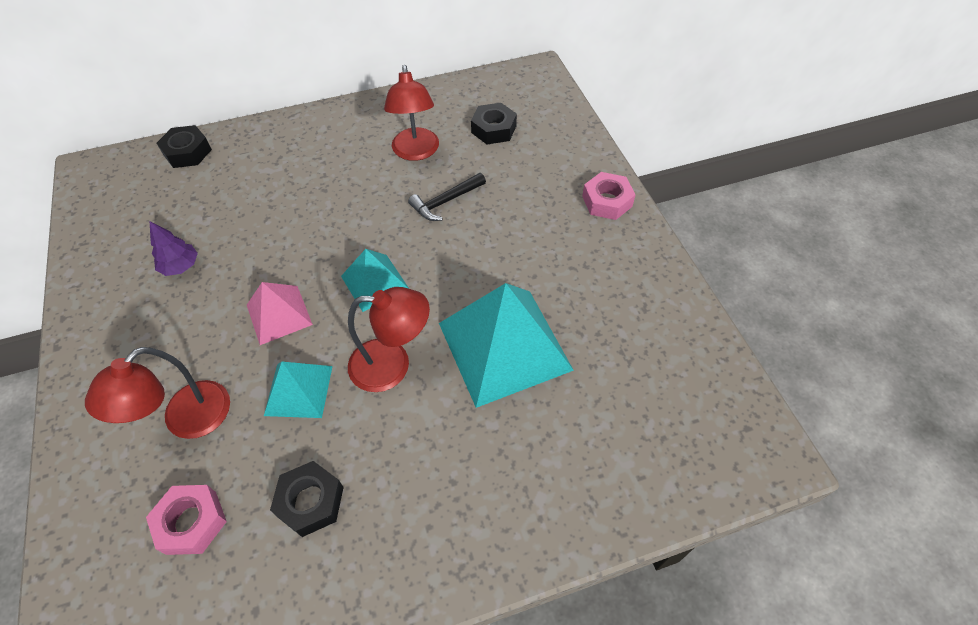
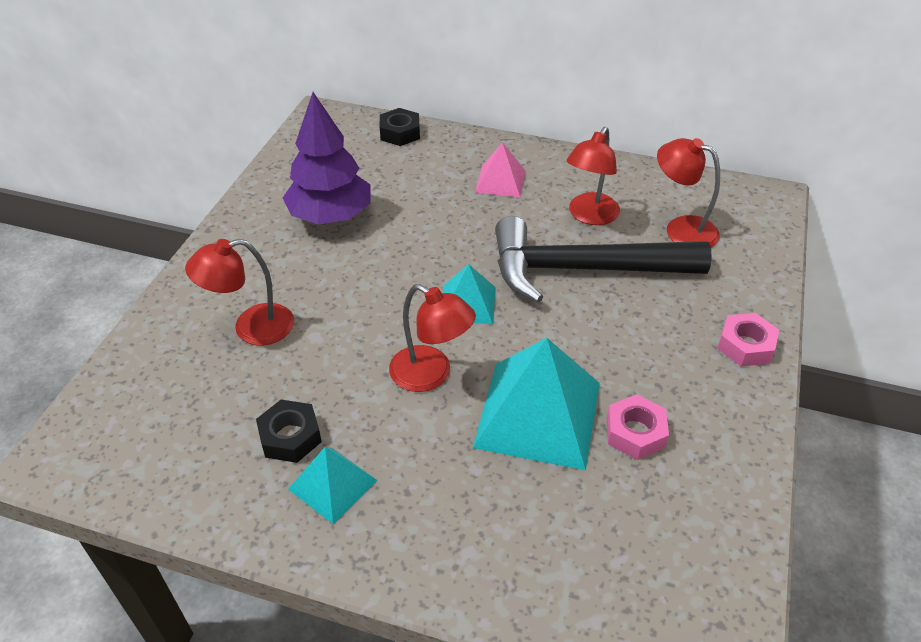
camera: 35 degrees right, 10 degrees down
(180, 266) = (330, 216): purple tree -> purple tree, size x2.23
(191, 522) = (202, 399): pink nut -> pink nut (635, 432)
(279, 314) = (374, 288): pink pyramid -> pink pyramid (500, 181)
(298, 390) = (344, 352): turquoise pyramid -> turquoise pyramid (332, 484)
(445, 202) = (582, 269): black hammer -> black hammer, size x2.48
(493, 129) = (681, 229): black nut -> red lamp

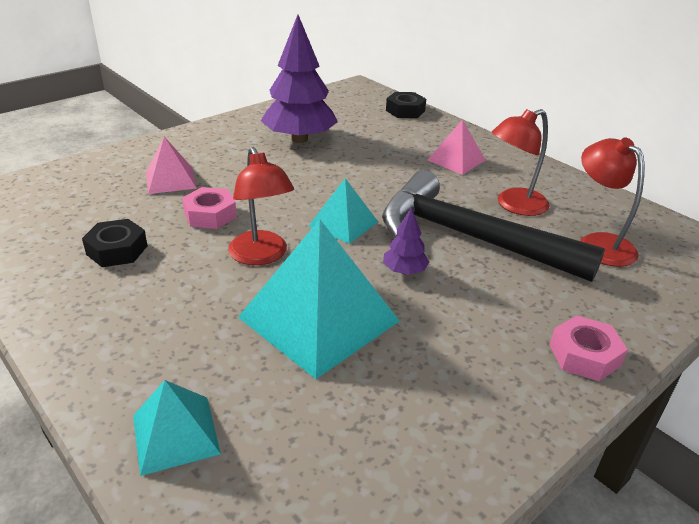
camera: 30 degrees right, 10 degrees down
(251, 328) = (170, 180): red lamp -> pink pyramid
(332, 484) = (107, 291): turquoise pyramid -> turquoise pyramid (175, 434)
(561, 331) = (404, 271): none -> purple tree
(635, 432) = (394, 373): pink nut -> pink nut (210, 215)

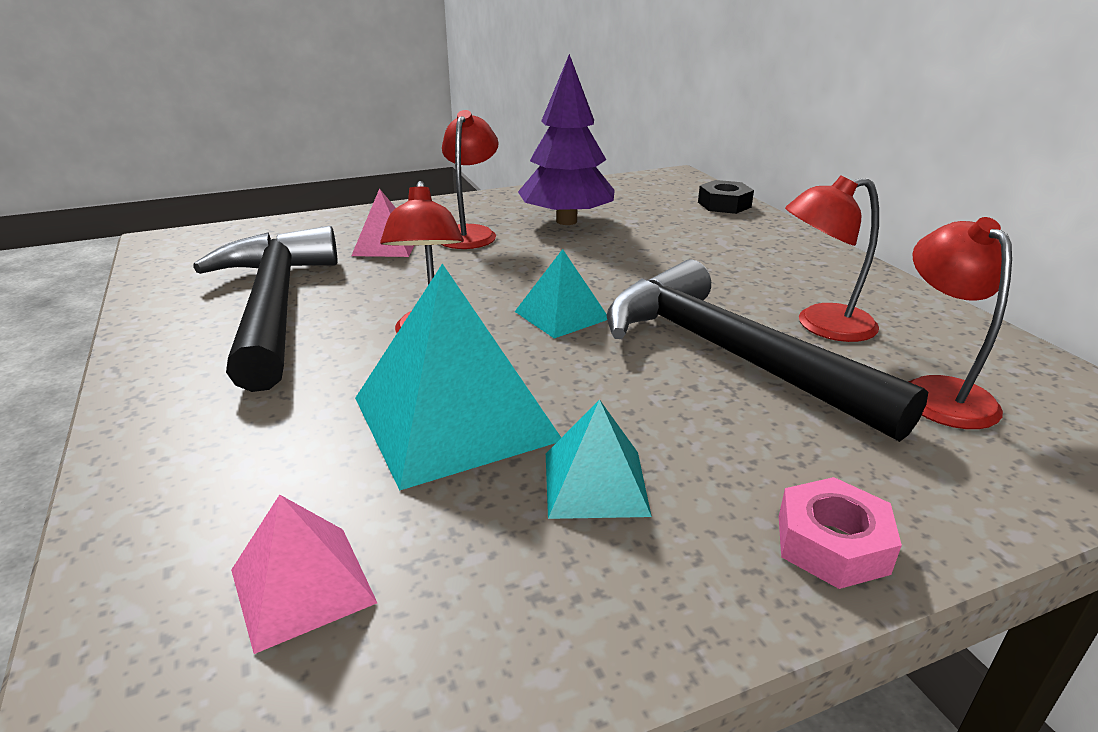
camera: 20 degrees right, 5 degrees down
(117, 250) = (274, 306): black nut -> black hammer
(175, 434) = (179, 518): turquoise pyramid -> turquoise pyramid (595, 483)
(210, 215) = (404, 285): pink nut -> none
(231, 160) = (469, 233): none -> red lamp
(404, 271) = (609, 381): purple tree -> none
(456, 160) = (764, 263): pink pyramid -> pink pyramid (302, 586)

